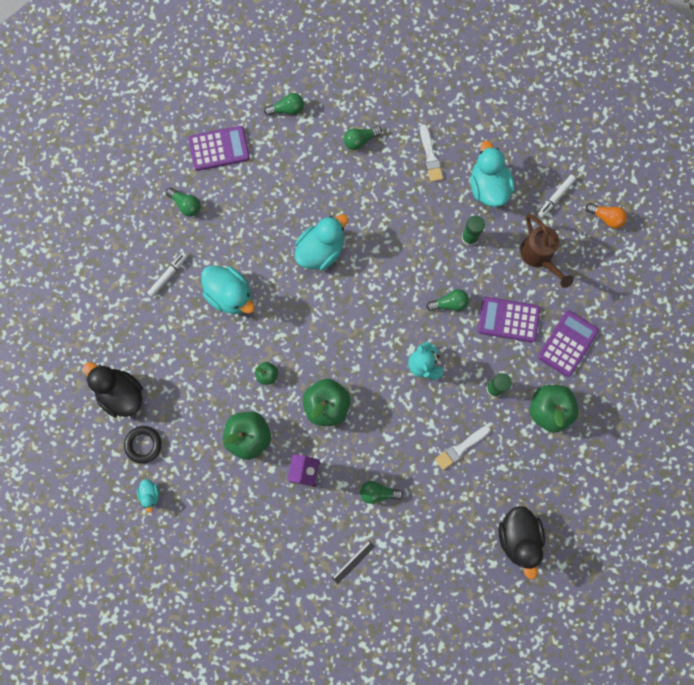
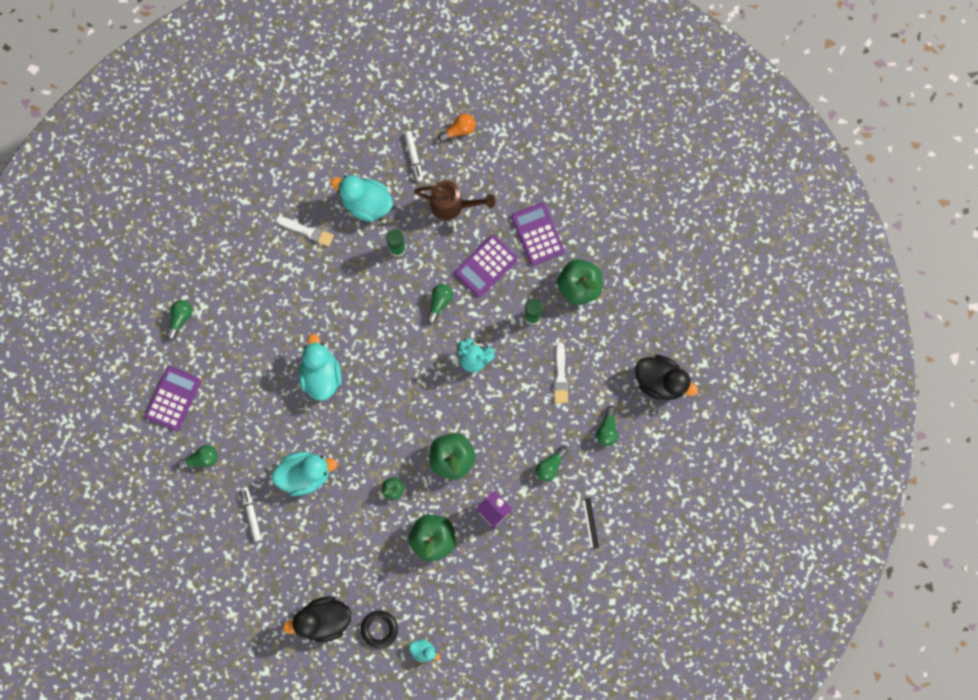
camera: 55 degrees left, 0 degrees up
(360, 140) = (251, 278): green light bulb -> green light bulb (607, 429)

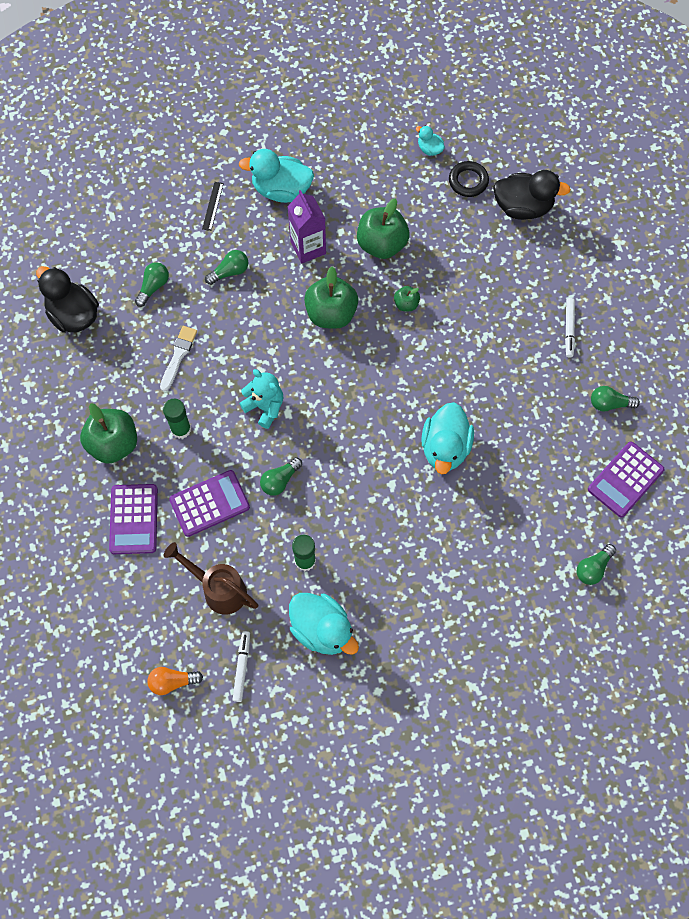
camera: 160 degrees left, 10 degrees down
(305, 474) = (497, 350): turquoise duck -> turquoise duck (281, 190)
(307, 231) = (406, 620): white brush -> none

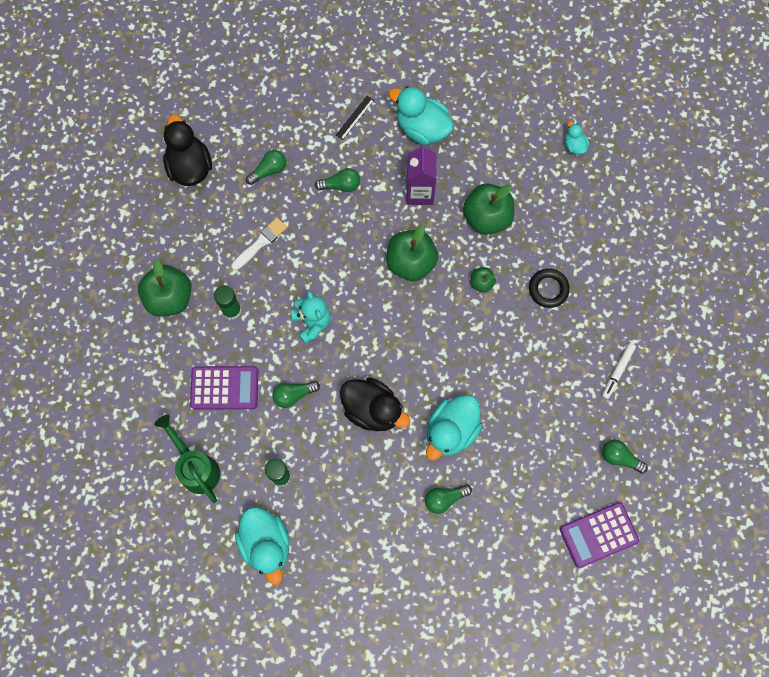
camera: 25 degrees right, 5 degrees up
(134, 519) = (155, 373): purple calculator -> none
(172, 682) = (120, 530): orange light bulb -> none
(218, 589) = (196, 467): brown watering can -> green watering can
(242, 667) = (183, 545): white marker -> none
(468, 181) = (594, 191): black ring -> black ring (548, 289)
(523, 207) = (633, 237): black duck -> black duck (372, 409)
(593, 568) = (528, 602): green light bulb -> green light bulb (444, 499)

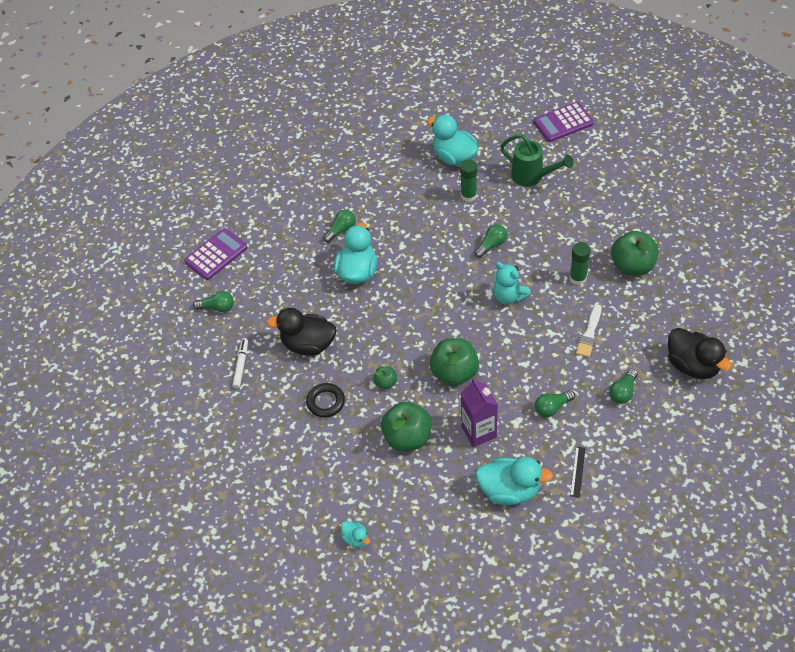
camera: 160 degrees right, 20 degrees down
(224, 388) = (546, 228): purple calculator -> purple calculator (563, 123)
(372, 409) = (426, 260): black duck -> black duck (308, 344)

